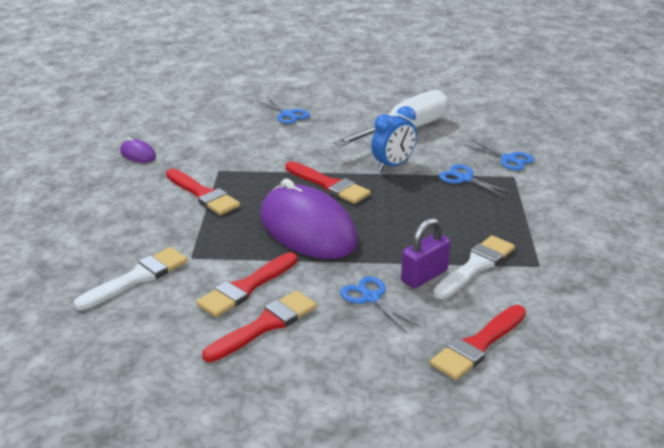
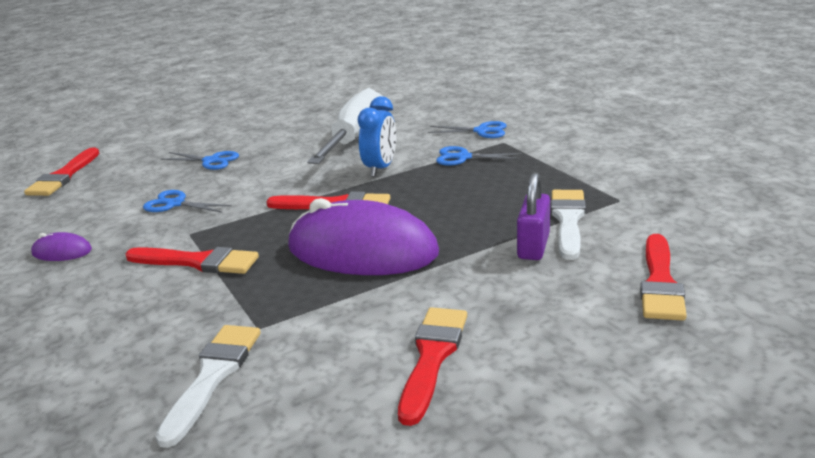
camera: 30 degrees left, 5 degrees down
(246, 287) = (363, 331): red brush -> red brush (64, 176)
(371, 298) = (509, 285): blue scissors -> blue scissors (175, 204)

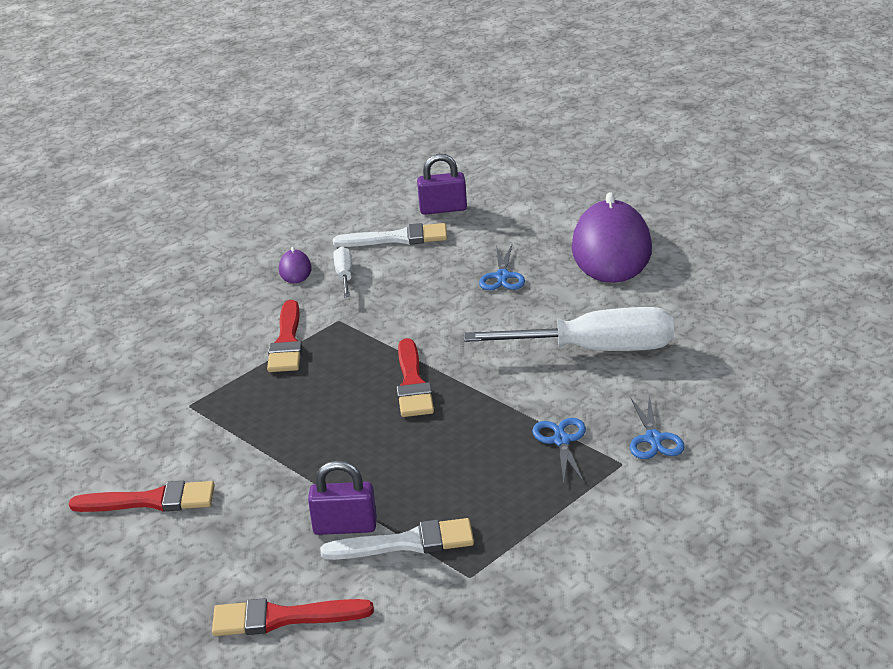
camera: 75 degrees right, 5 degrees up
(64, 176) = (443, 209): red brush -> purple padlock
(113, 226) = (344, 276): none -> white screwdriver
(175, 204) = (396, 291): blue scissors -> none
(213, 376) = (124, 404): white brush -> white brush (398, 238)
(362, 250) = (320, 424): purple mouse -> purple mouse (611, 249)
(380, 168) = (512, 389): blue clock -> none

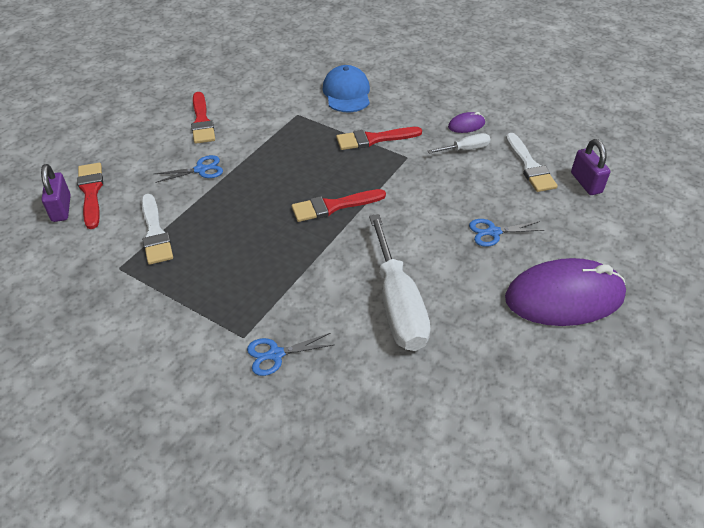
camera: 75 degrees right, 15 degrees up
(162, 357) = (347, 93): none -> blue cap
(345, 527) = (173, 202): purple padlock -> purple padlock (61, 208)
(561, 441) = (270, 297): blue scissors -> blue scissors (200, 170)

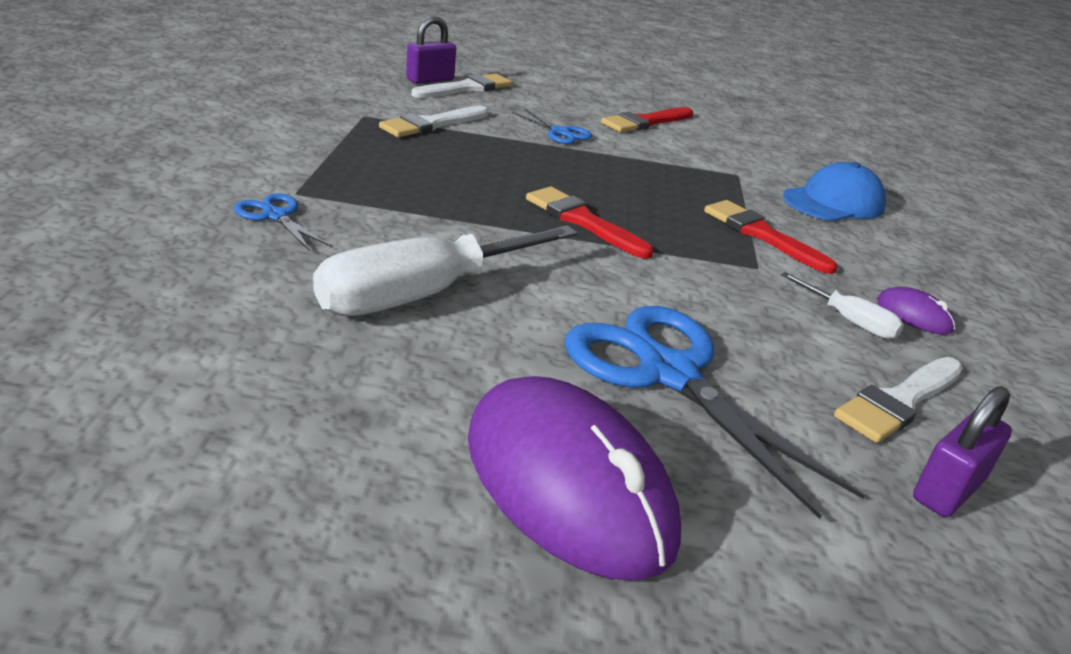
camera: 60 degrees right, 15 degrees down
(91, 192) = (466, 88): red brush -> white brush
(493, 232) = (668, 374): blue scissors -> blue scissors, size x2.11

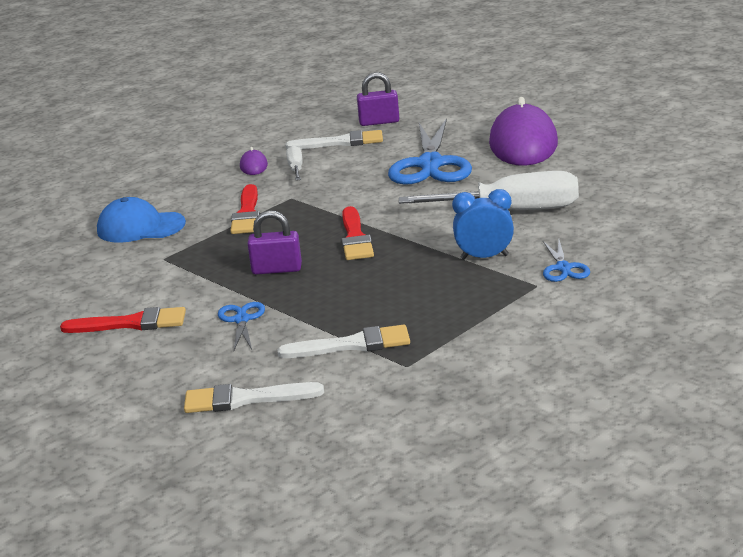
camera: 135 degrees left, 5 degrees down
(392, 217) = (484, 257): none -> blue clock
(430, 80) = (269, 420): purple padlock -> purple padlock (277, 269)

